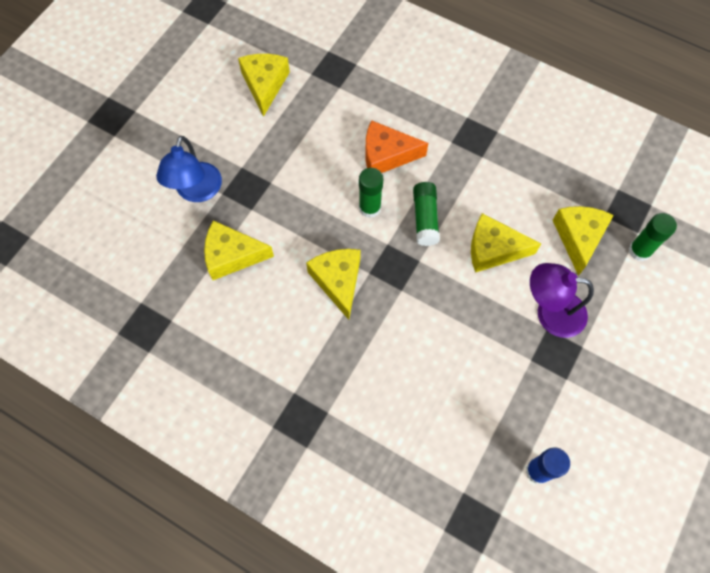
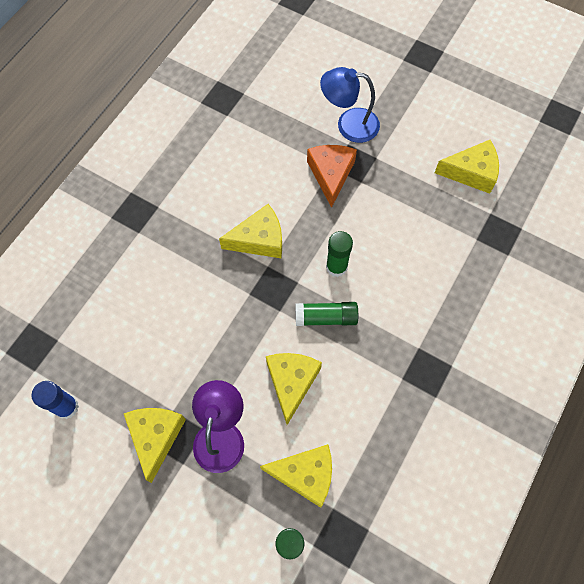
camera: 90 degrees right, 0 degrees up
(232, 255) = (285, 155): yellow cheese -> yellow cheese (156, 437)
(386, 155) = (397, 283): orange cheese -> orange cheese (331, 174)

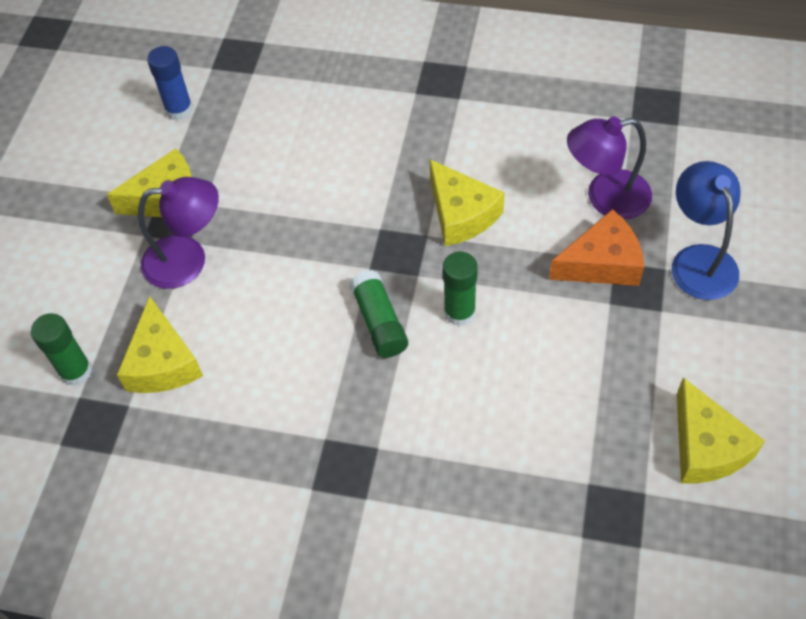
camera: 75 degrees right, 10 degrees down
(282, 153) = (605, 198): none -> purple lamp
(291, 383) = (276, 311): yellow cheese -> none

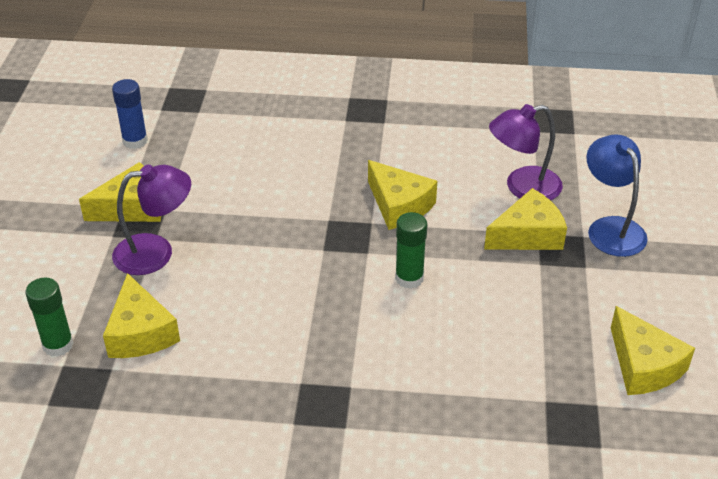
camera: 10 degrees left, 15 degrees down
(379, 322) = (338, 290): green glue stick -> none
(601, 263) = (528, 235): orange cheese -> yellow cheese

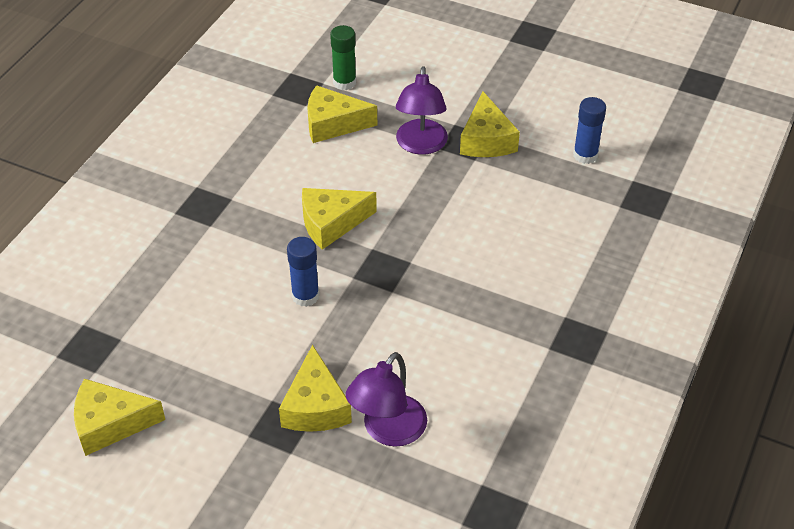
camera: 110 degrees right, 5 degrees up
(399, 205) = (406, 319): yellow cheese -> yellow cheese (331, 223)
(409, 278) = (305, 296): green glue stick -> blue glue stick
(522, 187) = (388, 431): purple lamp -> purple lamp turned 150 degrees counterclockwise
(610, 228) = (289, 483): blue lamp -> none

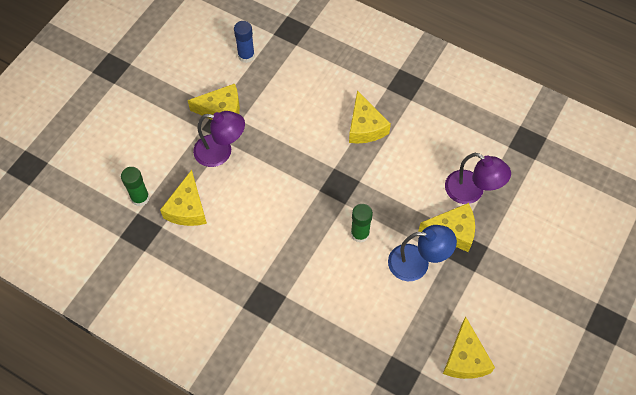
camera: 85 degrees left, 15 degrees up
(260, 364) = (417, 263): none -> blue lamp
(305, 296) = (360, 234): blue glue stick -> green glue stick
(331, 223) = (292, 214): yellow cheese -> yellow cheese (365, 127)

